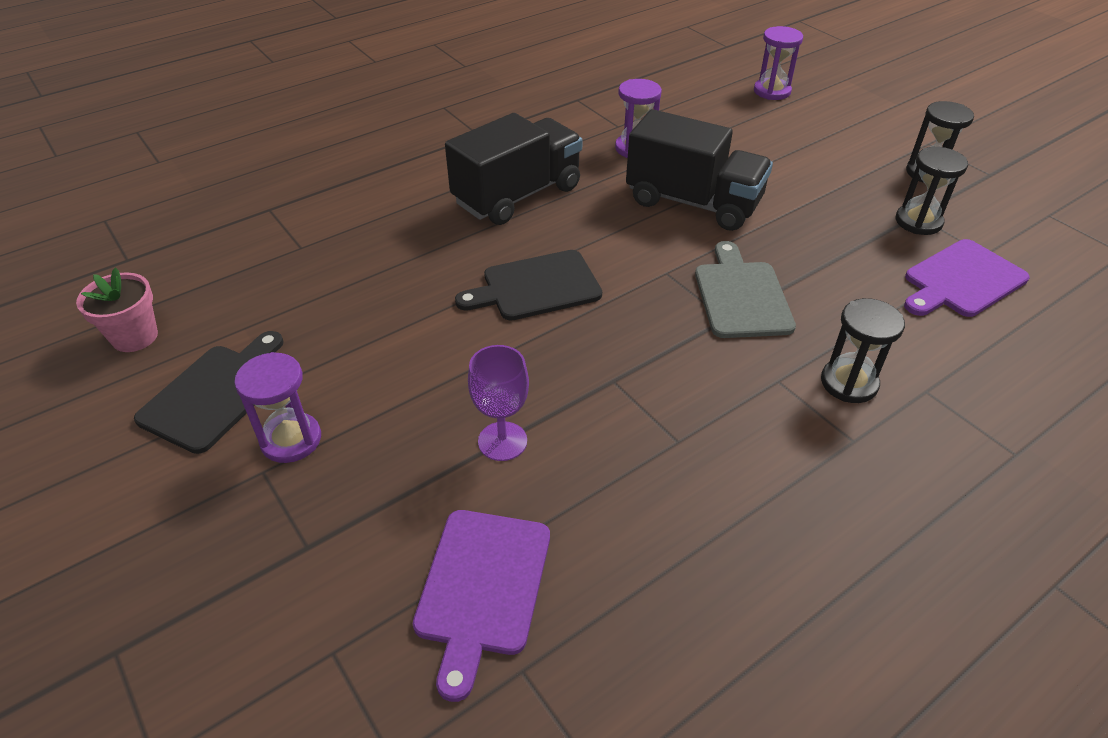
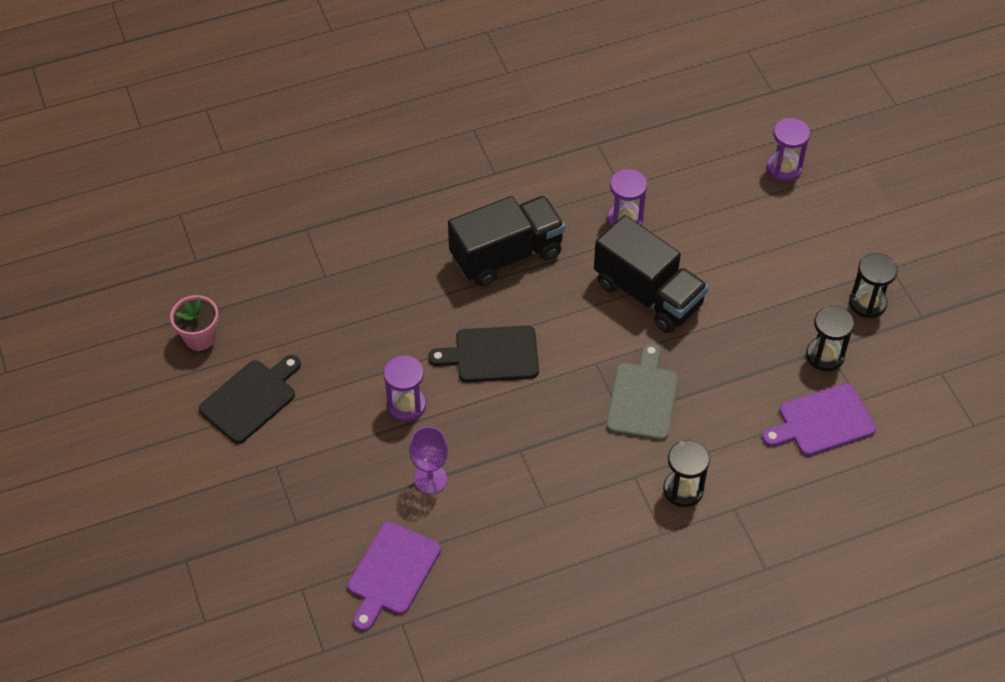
camera: 15 degrees right, 10 degrees up
(291, 440) = (296, 446): purple hourglass -> purple hourglass (406, 405)

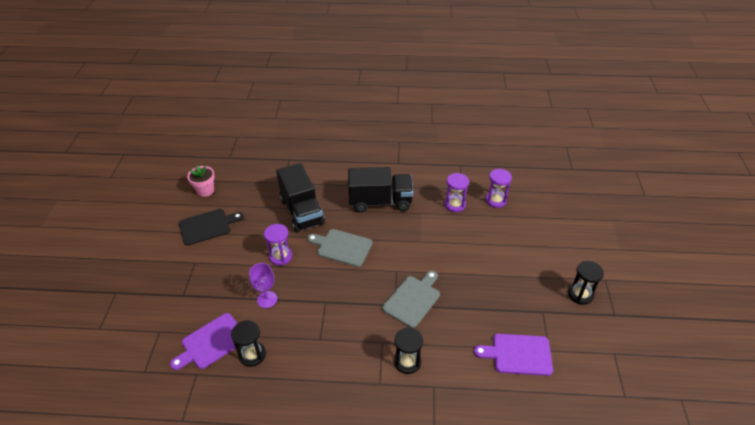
camera: 25 degrees right, 10 degrees down
(492, 354) = (342, 247): black cutting board -> grey cutting board
(648, 294) = (447, 245): black truck -> black truck (302, 211)
(784, 168) = (560, 207): purple hourglass -> purple hourglass (495, 200)
(825, 355) = (538, 315): black hourglass -> black hourglass (252, 355)

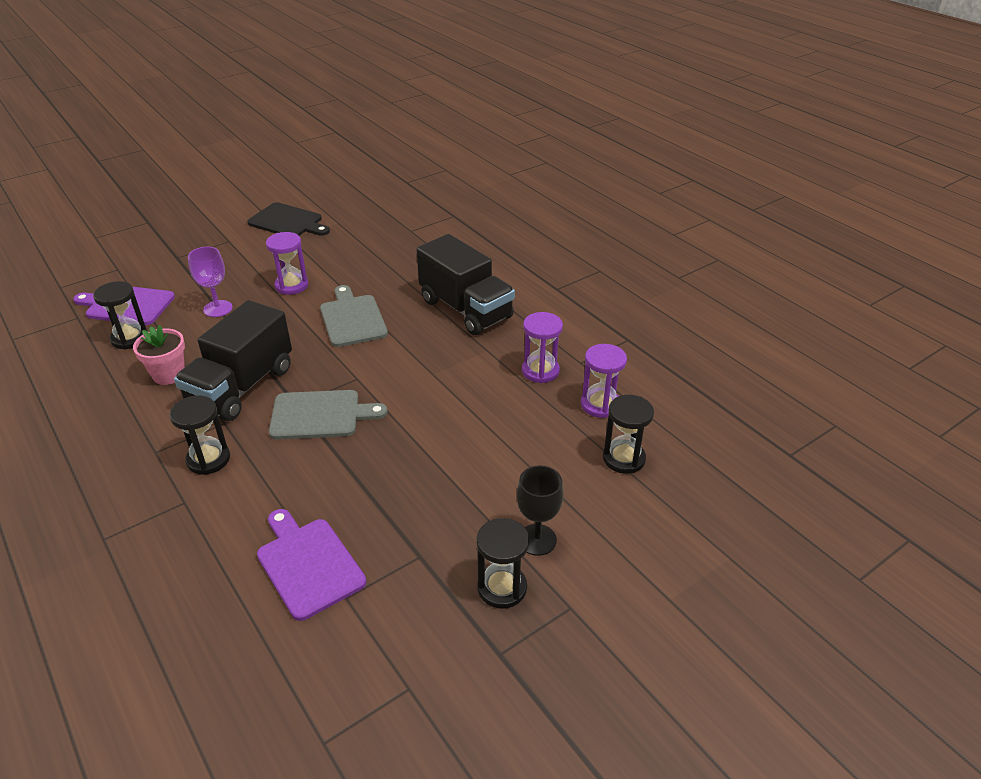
camera: 50 degrees right, 5 degrees down
(205, 190) = (339, 195): pink flower pot -> pink flower pot (169, 374)
(302, 211) = (379, 264): black truck -> black truck (242, 387)
(535, 214) = (623, 458): none -> black hourglass
(561, 268) = (537, 540): none -> black goblet

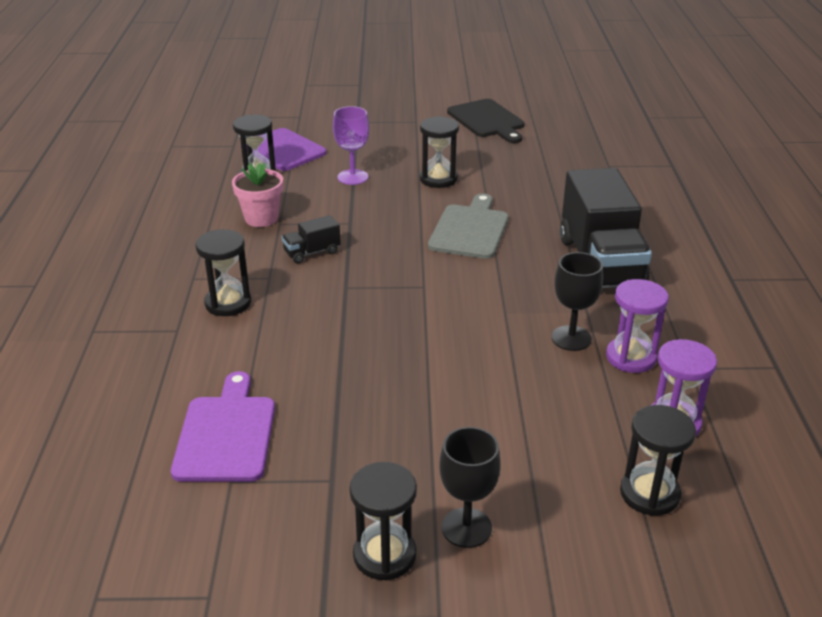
camera: 35 degrees right, 5 degrees down
(242, 387) = (312, 252): black truck -> black truck, size x0.43
(291, 285) = (438, 179): purple hourglass -> black hourglass
(320, 415) = (358, 306): grey cutting board -> none
(492, 374) = (571, 338): none -> black goblet

